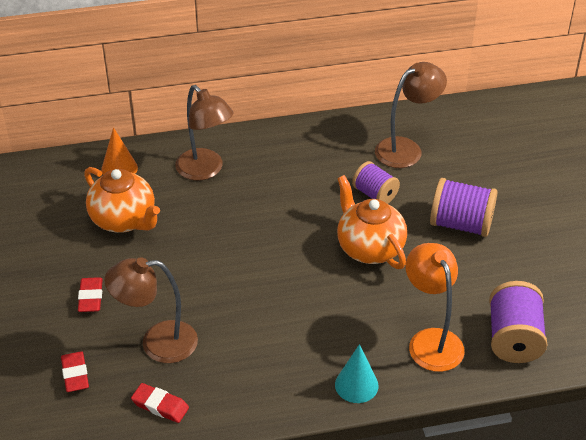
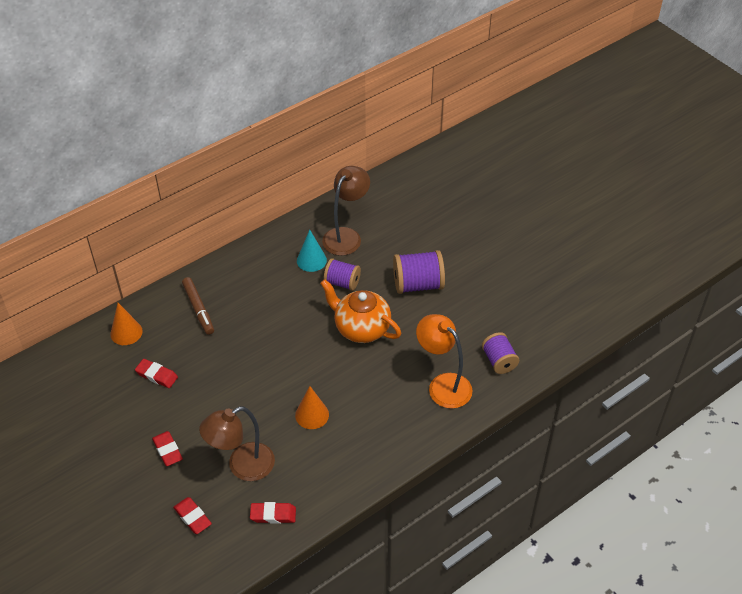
camera: 25 degrees left, 5 degrees up
(124, 220) = (157, 375): orange teapot -> red eraser
(205, 170) = (198, 309): brown lamp -> brown marker
(263, 318) = (312, 415): none -> orange cone
(356, 385) = (408, 440): turquoise cone -> turquoise cone (311, 260)
(513, 338) = (499, 361): purple spool -> purple spool, size x0.66

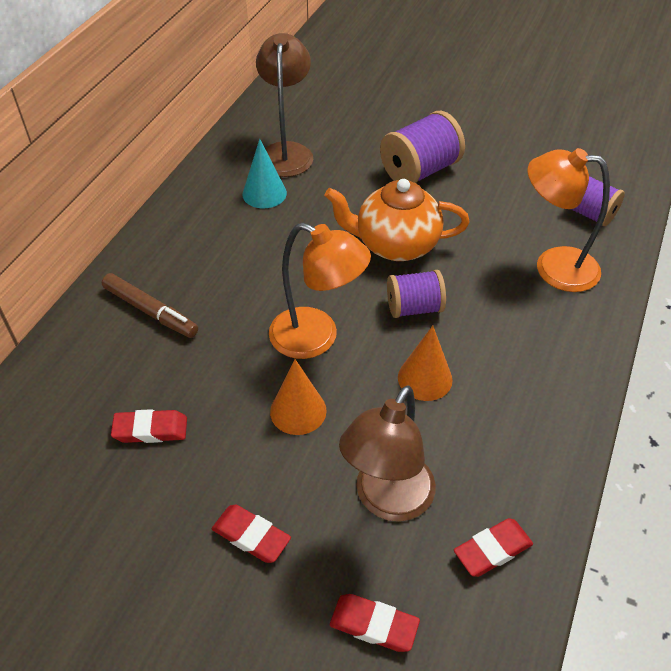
camera: 30 degrees left, 0 degrees up
(126, 332) = (56, 390): orange cone -> orange cone (298, 411)
(273, 365) = (317, 338): none -> orange lamp
(342, 282) = (325, 203): purple spool -> purple spool (414, 308)

